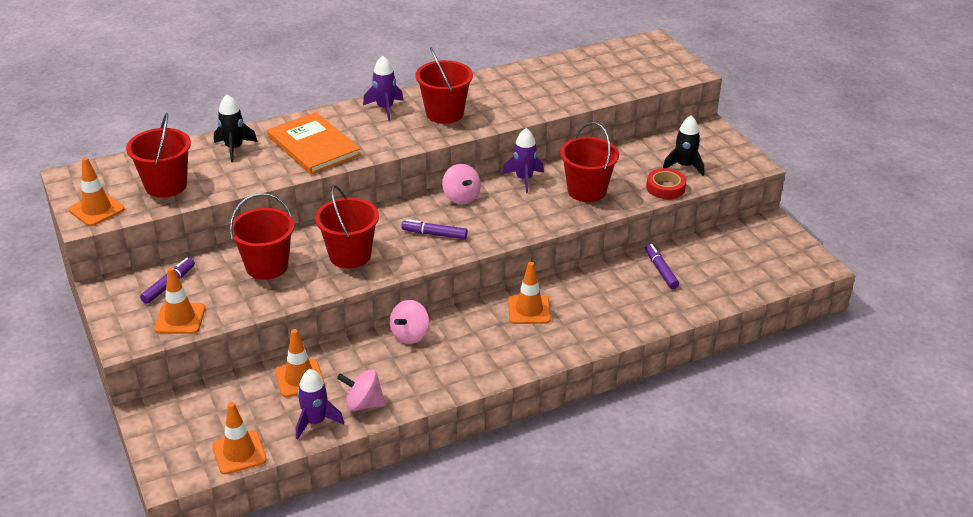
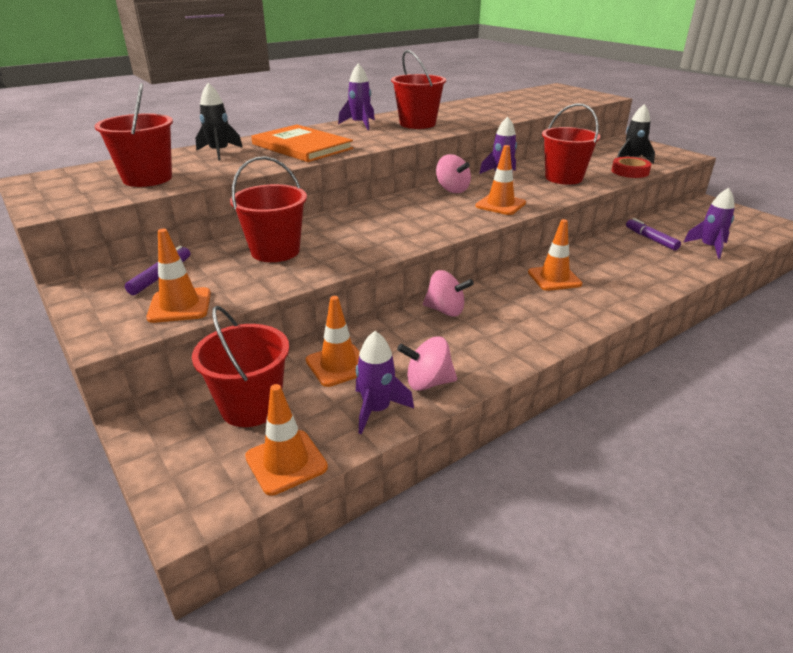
camera: 10 degrees left, 5 degrees down
(96, 209) = (63, 200): orange traffic cone -> orange traffic cone (500, 205)
(350, 255) = (364, 235): red bucket -> red bucket (251, 406)
(410, 335) = (445, 310): pink spinning top -> pink spinning top turned 90 degrees counterclockwise
(434, 234) = (443, 214): purple marker -> none
(712, 289) = (709, 247): none -> purple rocket

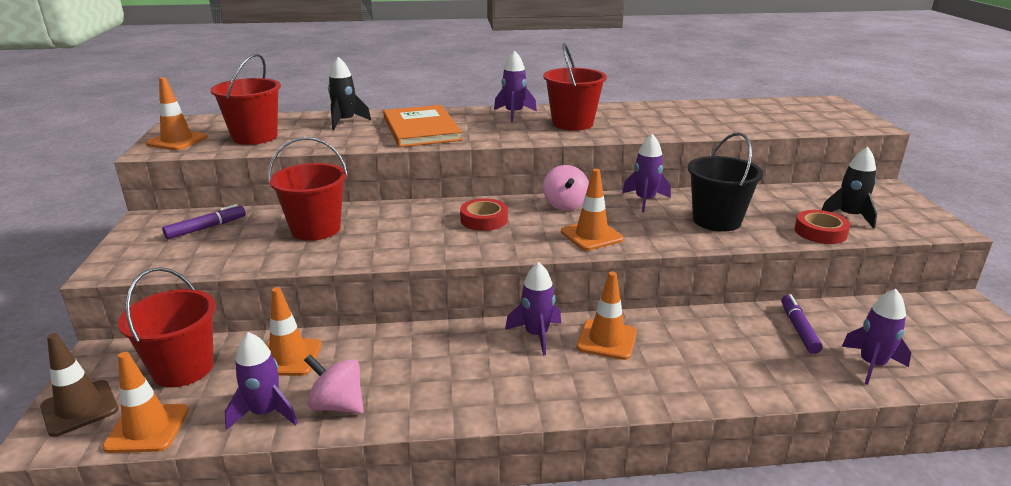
camera: 30 degrees right, 5 degrees down
(180, 305) = (184, 258): orange traffic cone -> orange traffic cone (177, 141)
(190, 475) = (79, 408): none -> brown traffic cone
(408, 212) = (484, 220): none -> red tape
(445, 310) = (446, 337): pink spinning top -> none
(506, 289) = (536, 335): none -> purple rocket
(563, 178) = (716, 220): red bucket -> black bucket

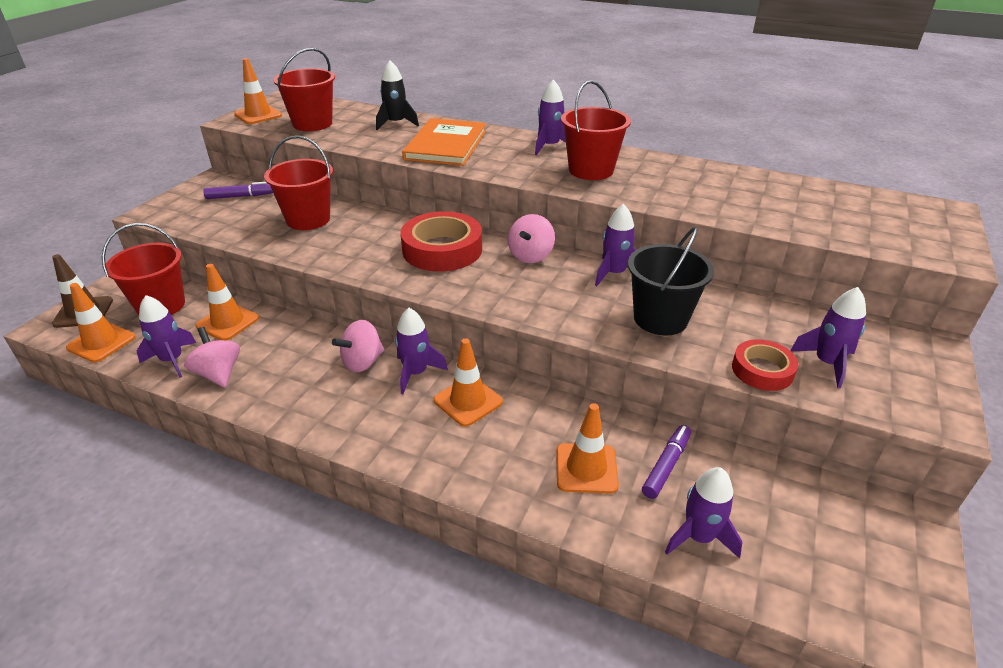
camera: 30 degrees right, 10 degrees up
(477, 343) = (362, 362): none -> pink spinning top
(484, 220) = (442, 249): red tape -> red tape, size x1.72
(591, 235) = (515, 295): orange traffic cone -> orange traffic cone (586, 468)
(849, 216) = (827, 363): black rocket -> purple rocket

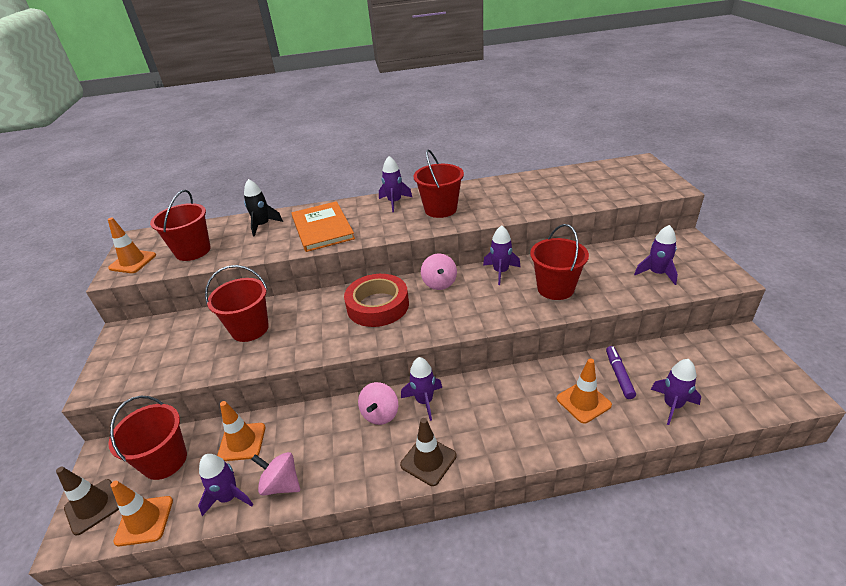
camera: 30 degrees left, 0 degrees up
(240, 196) = (166, 336): purple marker -> none
(358, 428) = (428, 460): none -> brown traffic cone
(468, 401) = (476, 401): orange traffic cone -> none
(660, 319) = (555, 288): black bucket -> red bucket
(762, 370) = (634, 293): red tape -> none

